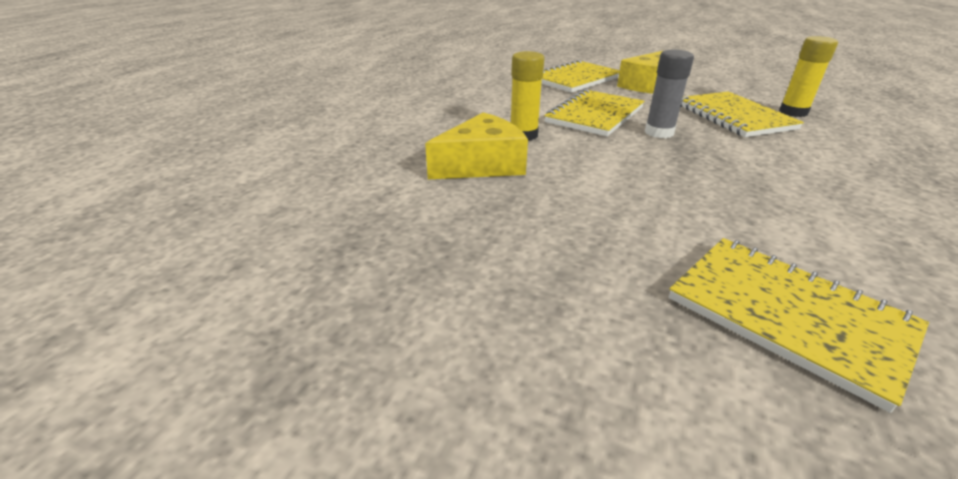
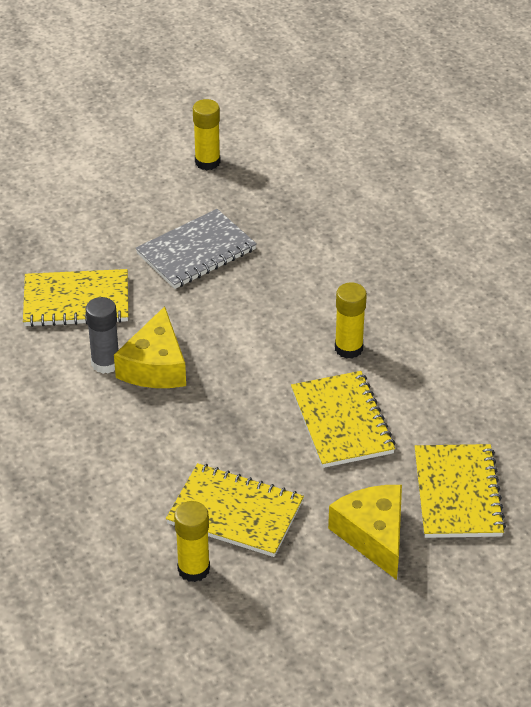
camera: 130 degrees right, 10 degrees up
(292, 387) = (207, 162): none -> yellow glue stick
(482, 165) = (322, 297): yellow cheese -> yellow cheese (155, 366)
(533, 266) = (196, 252): none -> grey notebook
(659, 132) = (265, 429): grey glue stick -> grey glue stick (105, 363)

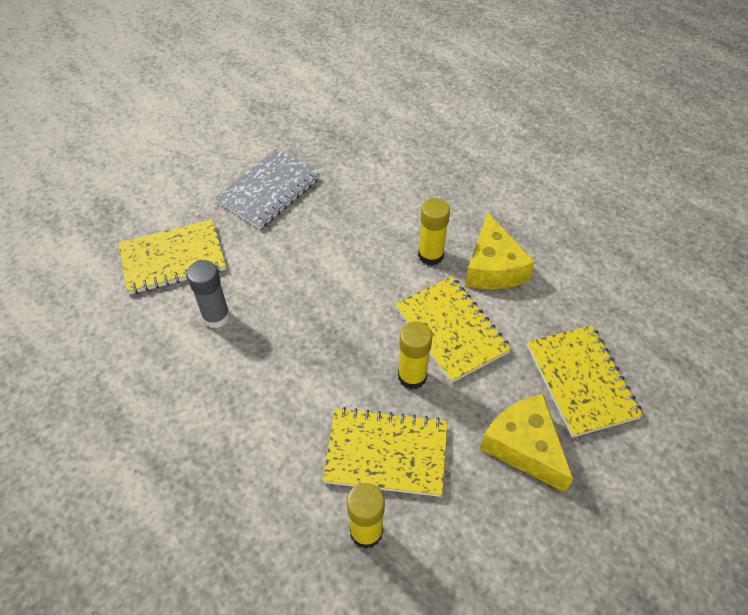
camera: 15 degrees left, 10 degrees up
(155, 366) = (263, 309): yellow cheese -> yellow cheese (493, 267)
(207, 162) = (255, 109): yellow glue stick -> yellow glue stick (412, 376)

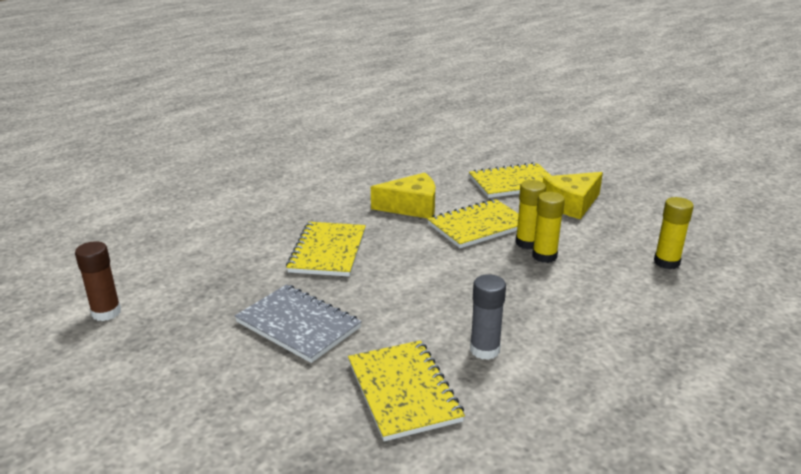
camera: 90 degrees left, 25 degrees down
(297, 85) = (106, 312): none -> brown glue stick
(386, 453) = (600, 254): yellow notebook -> yellow notebook (328, 251)
(430, 255) = (398, 232): yellow glue stick -> yellow glue stick (544, 256)

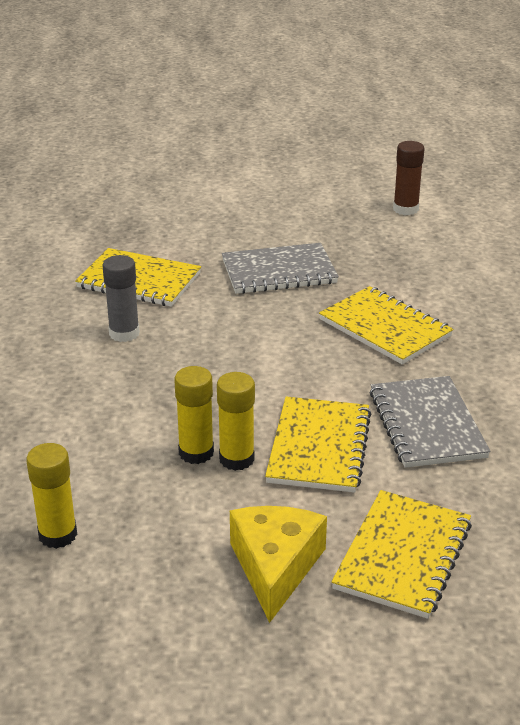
camera: 130 degrees right, 5 degrees up
(411, 207) = (427, 424): yellow cheese -> grey notebook

